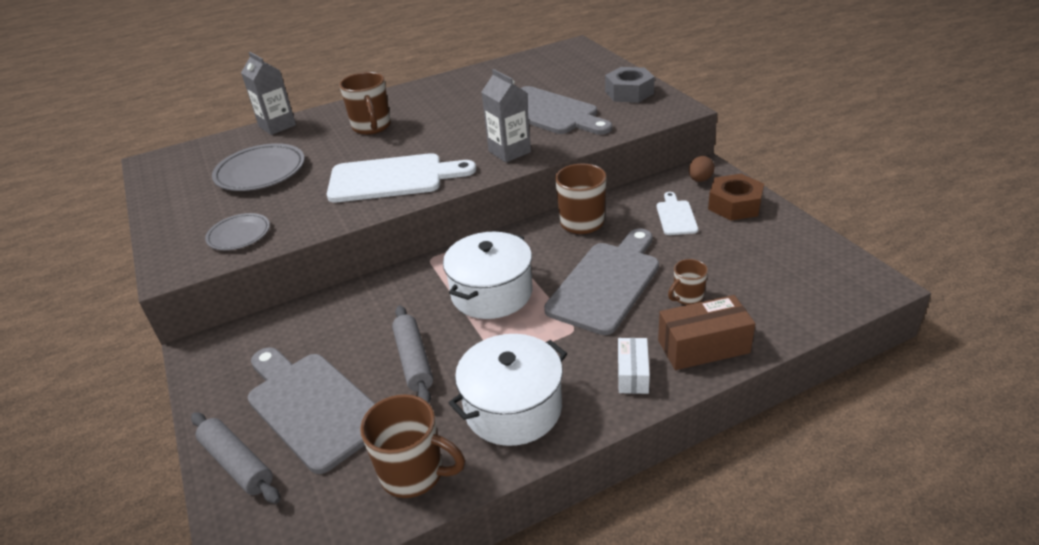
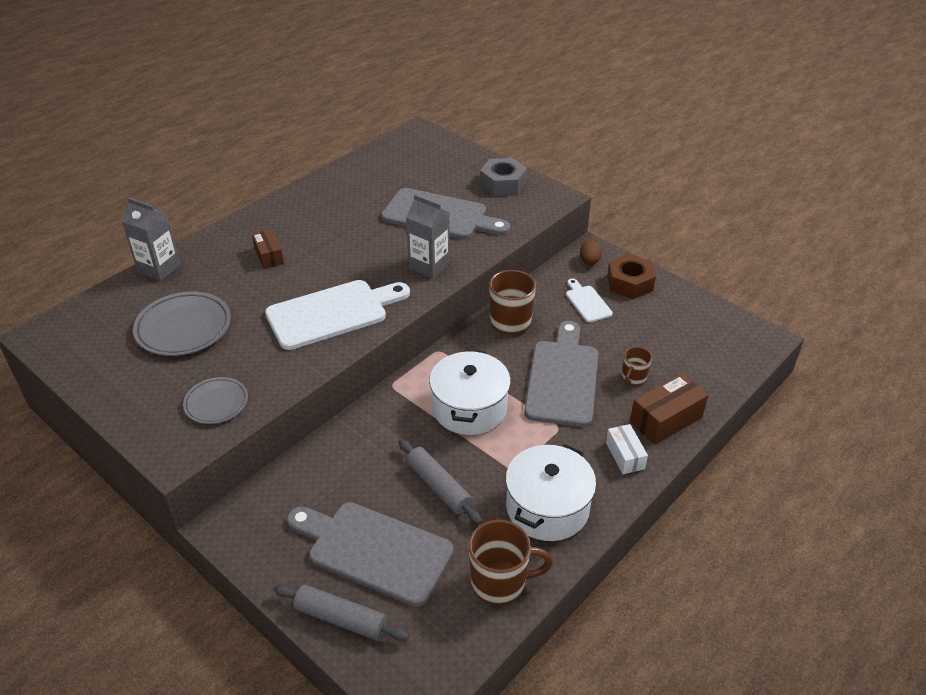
camera: 25 degrees left, 5 degrees up
(372, 127) = (269, 256): brown mug -> brown box

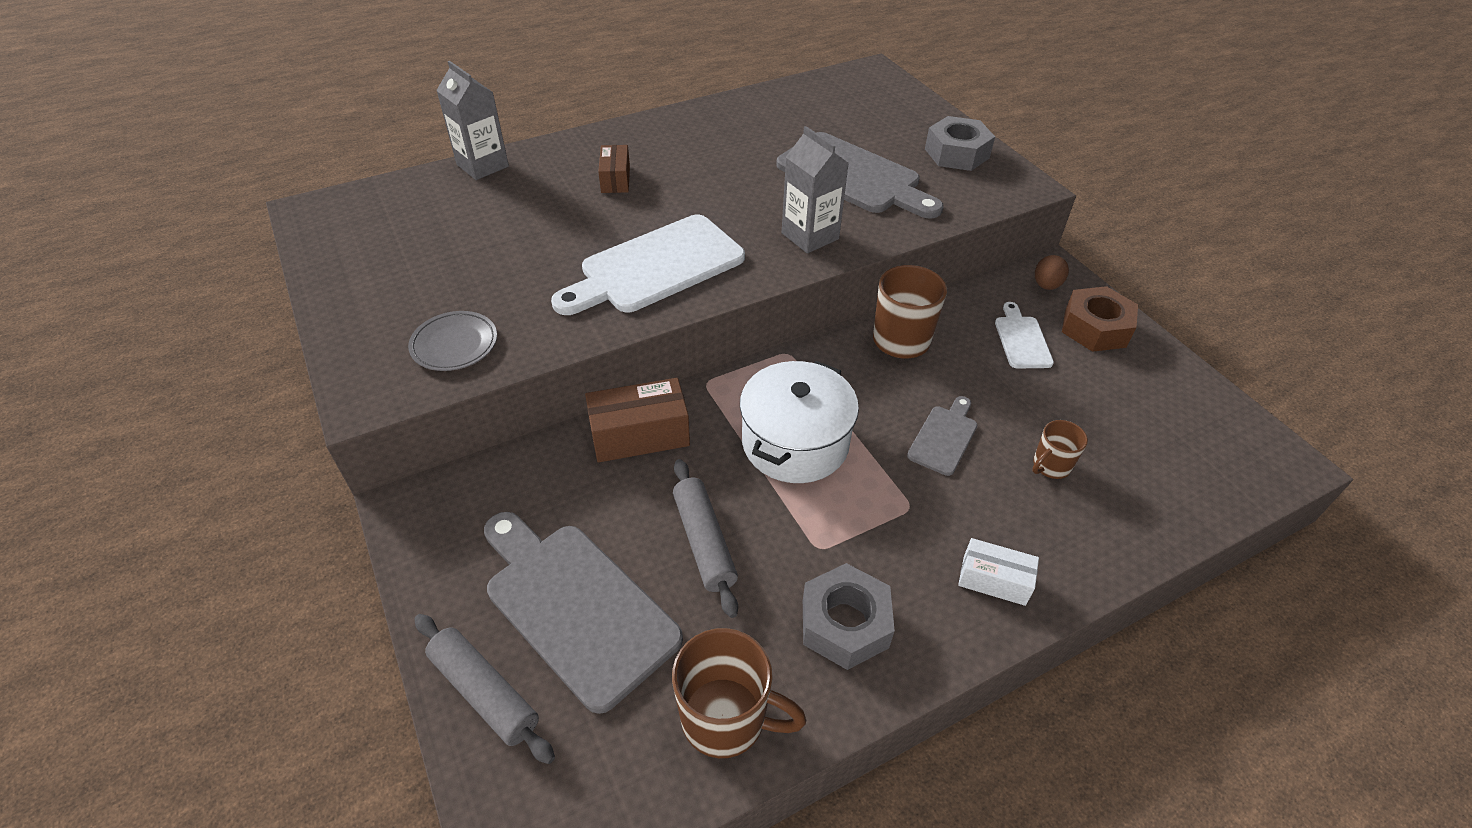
camera: 20 degrees right, 5 degrees up
(183, 328) = (470, 241): grey plate -> none
(332, 313) = (656, 267): white cutting board -> white cutting board turned 150 degrees clockwise
(547, 508) = (845, 624): white pot -> grey nut
(562, 378) = (944, 437): grey cutting board -> grey cutting board, size x0.50
(625, 456) = (994, 580): white box -> white box turned 75 degrees counterclockwise
(666, 419) = (1079, 543): brown box -> brown box (639, 435)

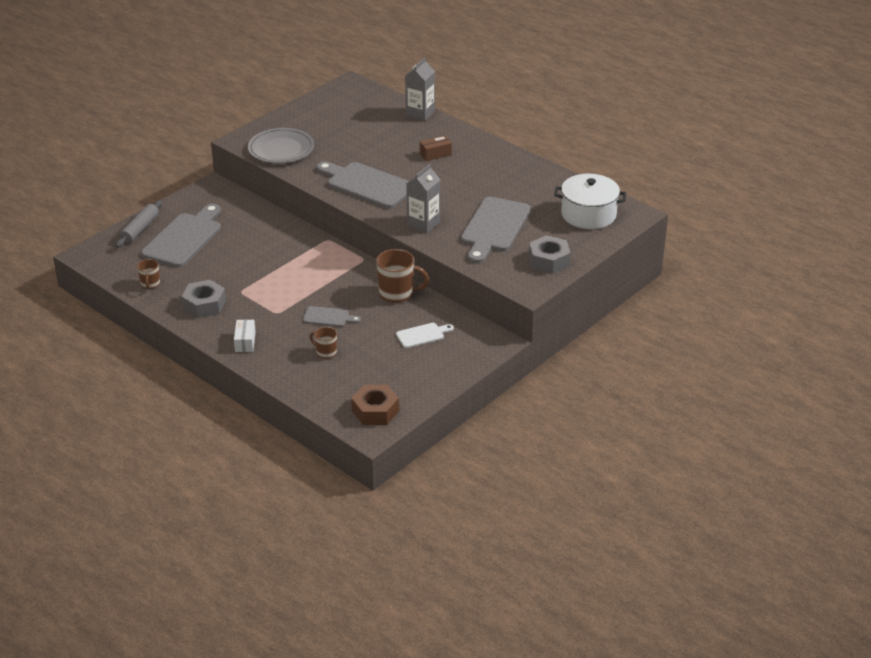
camera: 70 degrees right, 10 degrees down
(454, 344) = (281, 149): grey plate -> grey plate, size x1.63
(639, 435) = (283, 229): brown box -> none
(656, 267) = (367, 184): white cutting board -> grey cutting board
(704, 542) = (230, 261): grey rolling pin -> none
(726, 719) = (150, 284): brown mug -> brown mug, size x0.57
(795, 442) = (301, 273): white pot -> white pot (588, 214)
(1046, 285) = (481, 340): brown egg -> none
(1095, 328) = (450, 361): brown nut -> brown nut (375, 411)

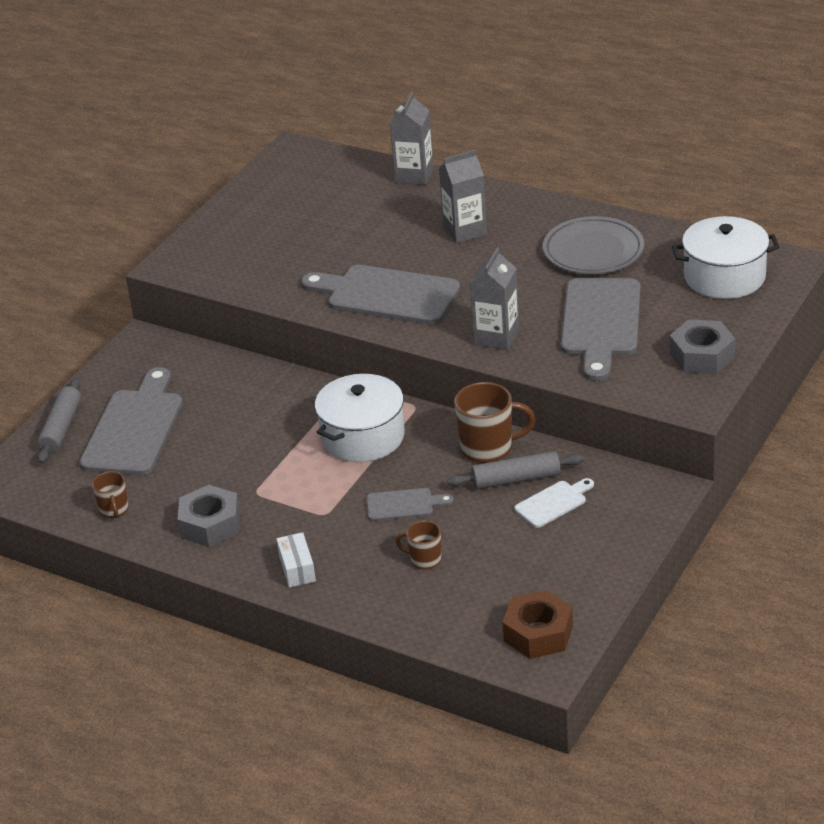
camera: 10 degrees left, 0 degrees up
(281, 149) = (236, 267): grey plate -> grey plate (593, 251)
(322, 271) = (363, 437): none -> white pot
(406, 316) = (516, 479): none -> grey rolling pin
(435, 154) = (465, 231): brown box -> grey carton

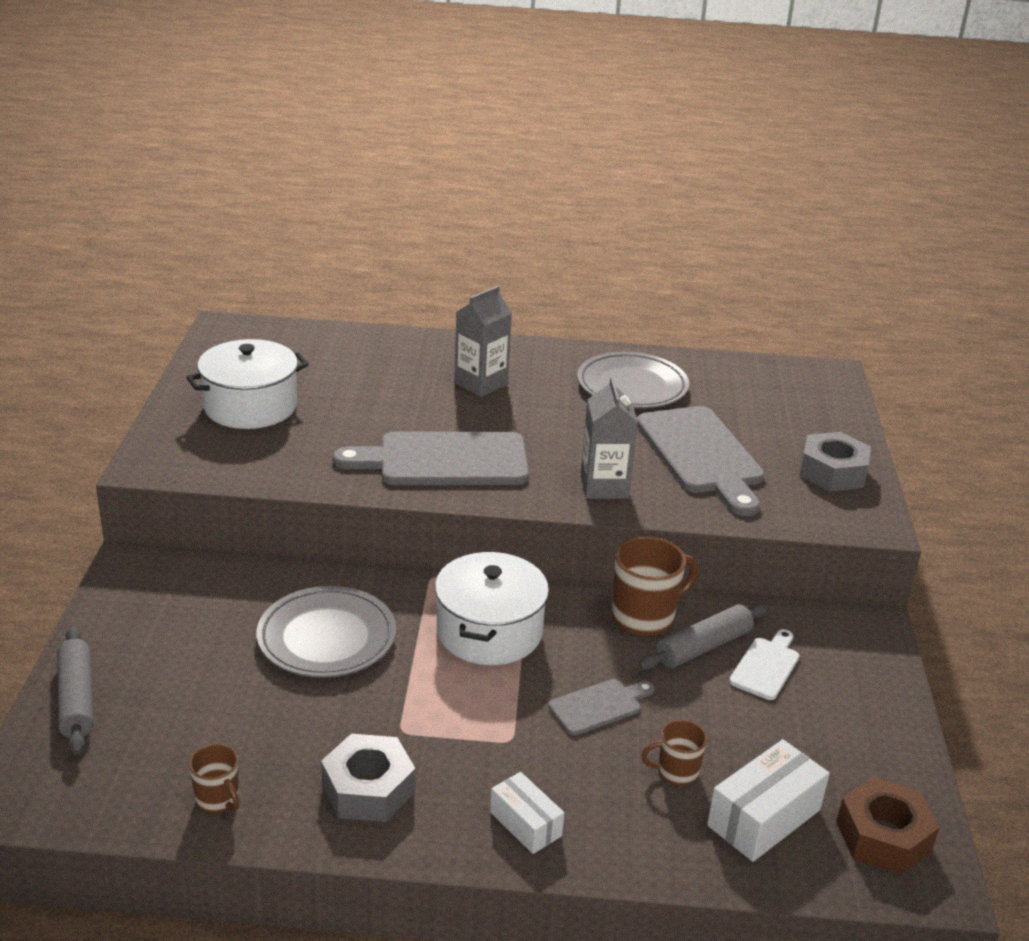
camera: 30 degrees left, 5 degrees down
(134, 429) = (184, 679): grey cutting board -> none
(245, 419) = (327, 638): none -> grey plate
(414, 175) = (383, 337): grey carton -> none
(462, 602) = (764, 818): none -> white box
(724, 277) = (782, 393): white pot -> white pot (250, 406)

